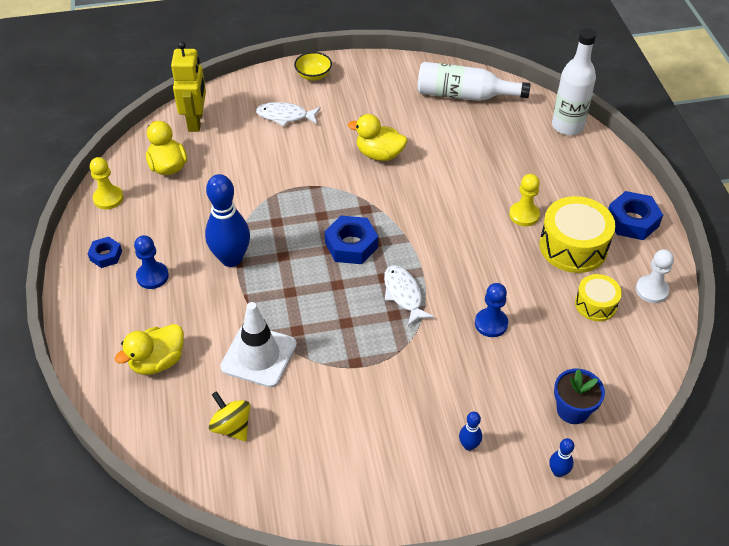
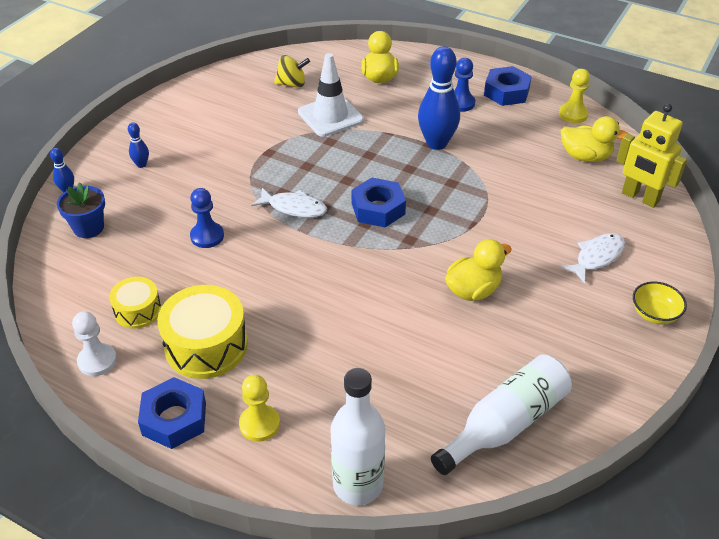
camera: 130 degrees right, 5 degrees down
(106, 255) = (506, 92): blue nut -> blue nut, size x1.65
(524, 215) = (281, 339): yellow pawn -> yellow pawn (259, 424)

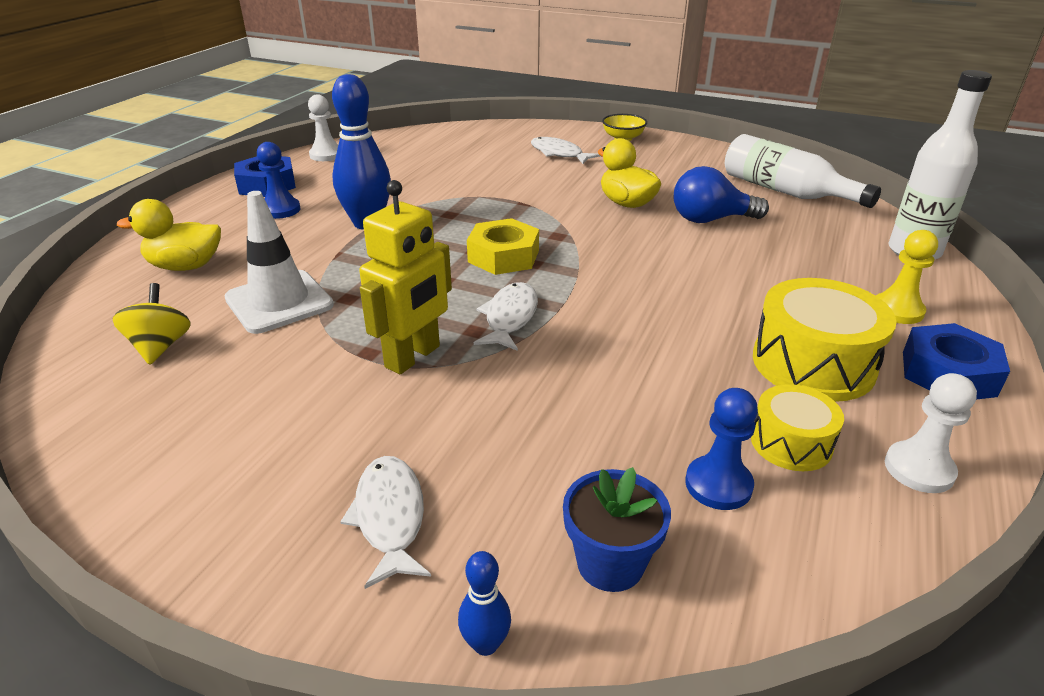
camera: 95 degrees left, 10 degrees down
(141, 164) = (390, 517): blue bowling pin -> white fish
(207, 236) = (593, 393): blue pawn -> blue pawn (718, 485)
(378, 209) = (503, 256): blue nut -> yellow nut
(436, 343) = (710, 220): none -> blue light bulb
(573, 114) = (326, 155): yellow pawn -> white pawn
(585, 157) = (405, 152): yellow duck -> none
(640, 197) = (470, 135): yellow robot -> yellow robot (413, 357)

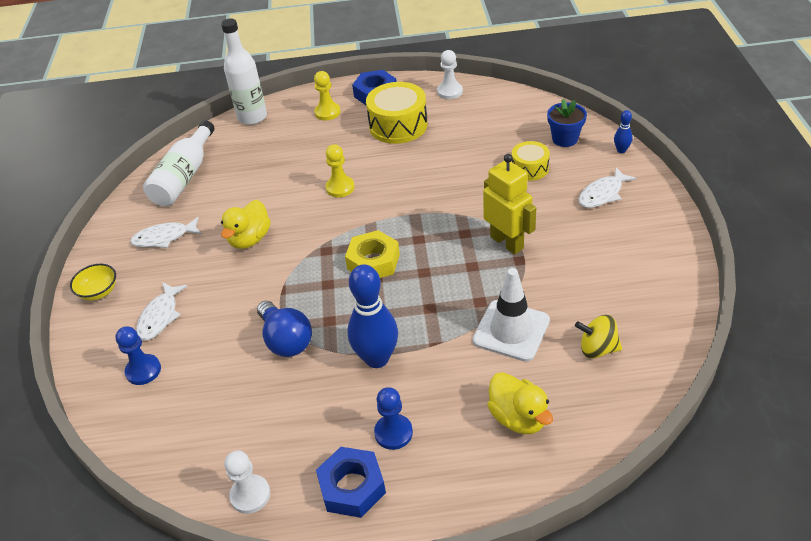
camera: 115 degrees left, 10 degrees up
(160, 346) = (597, 349): yellow spinning top -> yellow spinning top turned 45 degrees clockwise
(413, 357) = (507, 242): yellow robot -> yellow robot turned 45 degrees clockwise
(510, 317) = (441, 227): white fish -> white fish (164, 238)
(674, 272) = (340, 188): none -> yellow pawn
(710, 220) = (254, 195): blue light bulb -> blue light bulb (286, 340)
(718, 485) = (503, 129): blue pawn -> blue pawn (143, 370)
(791, 443) = (461, 119): yellow drum -> yellow drum (530, 168)

